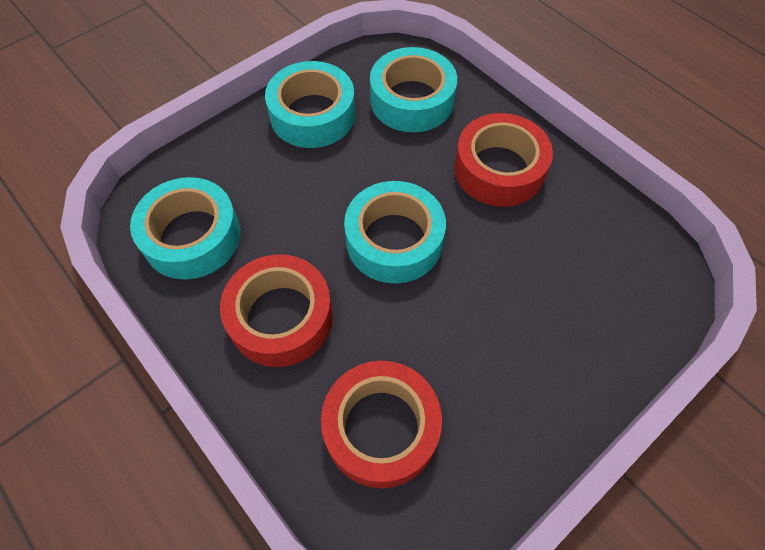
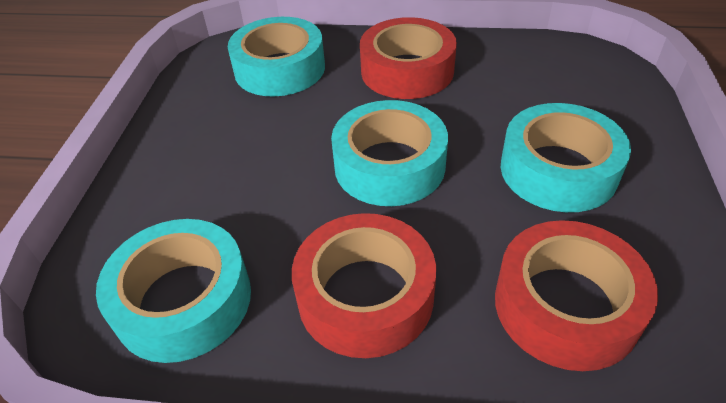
camera: 40 degrees left, 15 degrees down
(312, 115) = (199, 127): turquoise tape -> turquoise tape (558, 170)

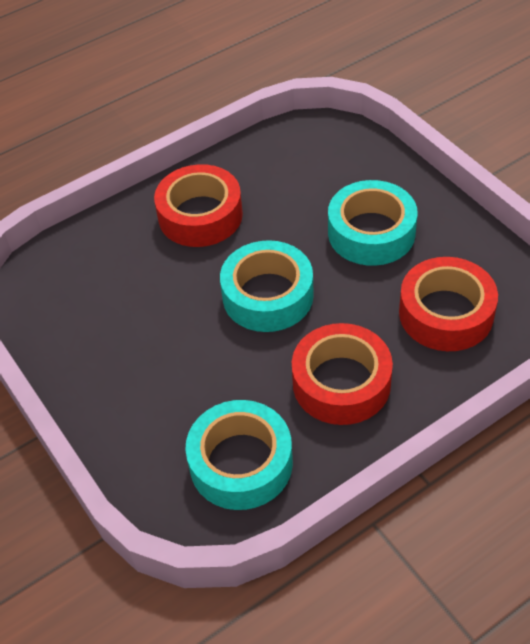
camera: 40 degrees left, 5 degrees up
(280, 69) = (98, 272): turquoise tape -> none

